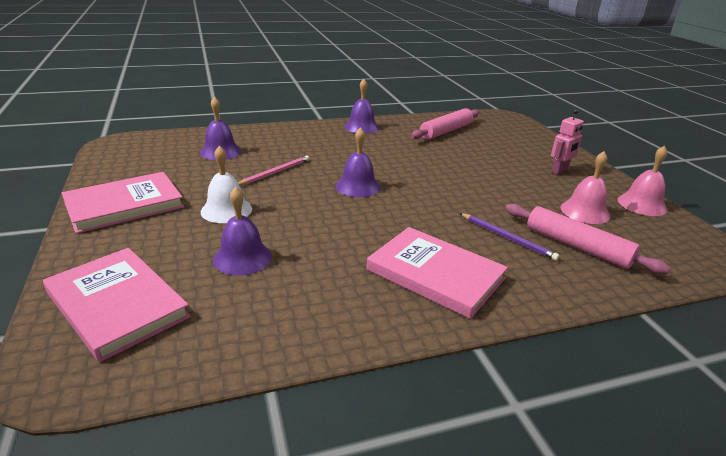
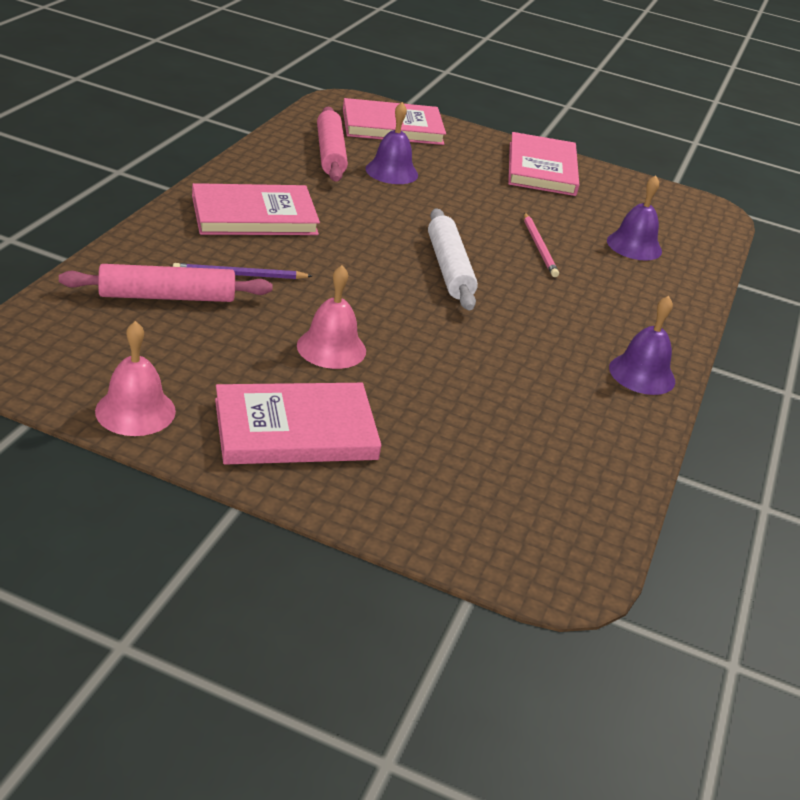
camera: 125 degrees right, 5 degrees up
(226, 210) = (480, 196): white bell -> none
(358, 186) = (449, 268): purple bell -> white rolling pin
(446, 131) = (551, 440): pink rolling pin -> pink rolling pin (330, 153)
(559, 171) = (295, 429): pink robot -> pink book
(585, 211) = (196, 355): pink bell -> pink bell (331, 348)

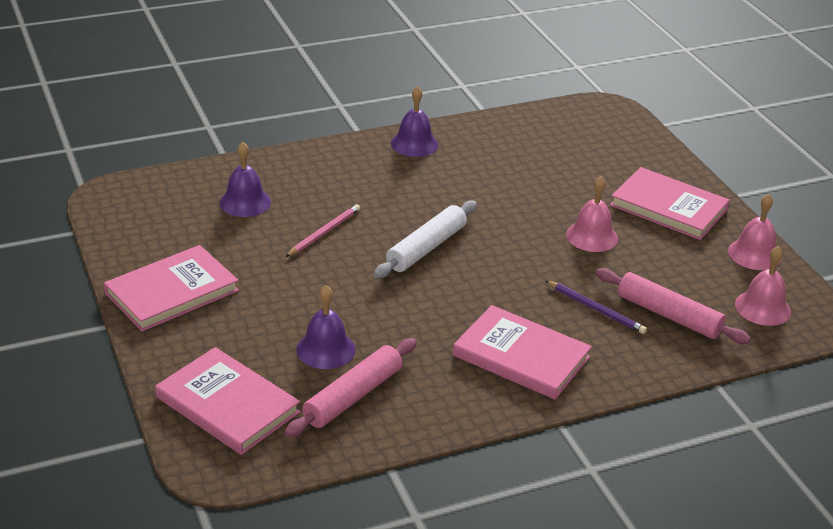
camera: 130 degrees left, 0 degrees up
(75, 345) = (762, 308): none -> pink bell

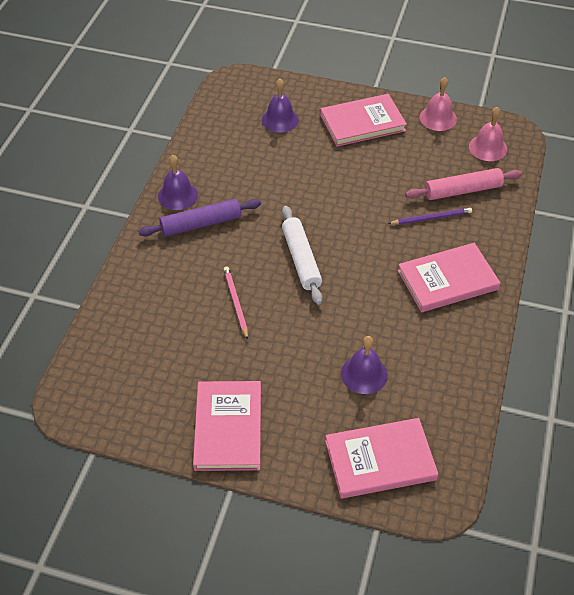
camera: 50 degrees left, 15 degrees up
(245, 202) = (157, 326): purple bell -> purple bell (280, 119)
(353, 396) = (422, 386): pink rolling pin -> none
(396, 171) = (201, 224): none -> purple rolling pin
(591, 236) = (360, 174): pink bell -> none

